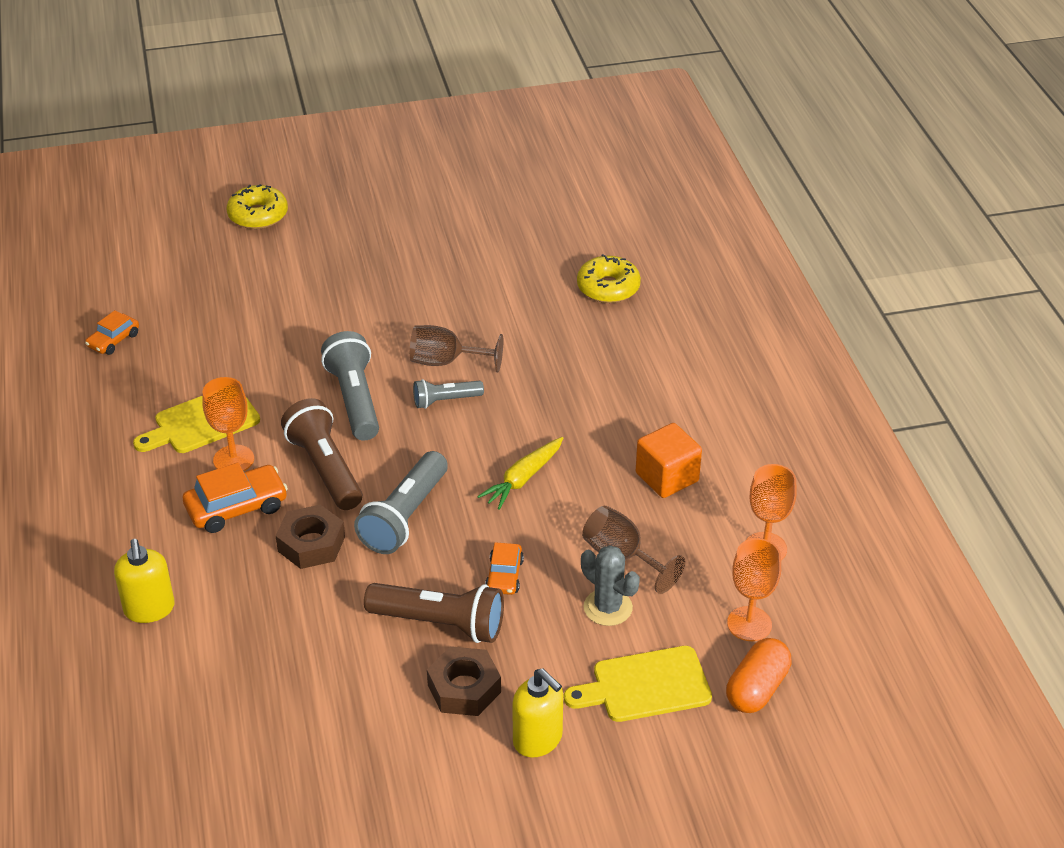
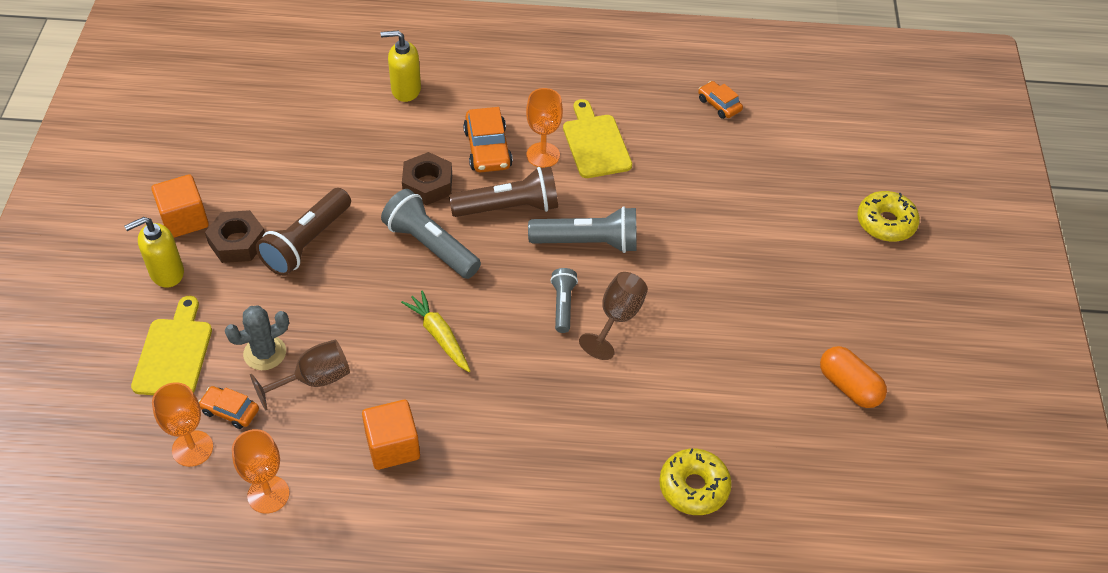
camera: 105 degrees right, 10 degrees up
(448, 756) = (184, 219): none -> orange cube
(504, 575) = (335, 294): orange car -> orange car (230, 411)
(757, 688) = (126, 428): orange capsule -> orange capsule (849, 386)

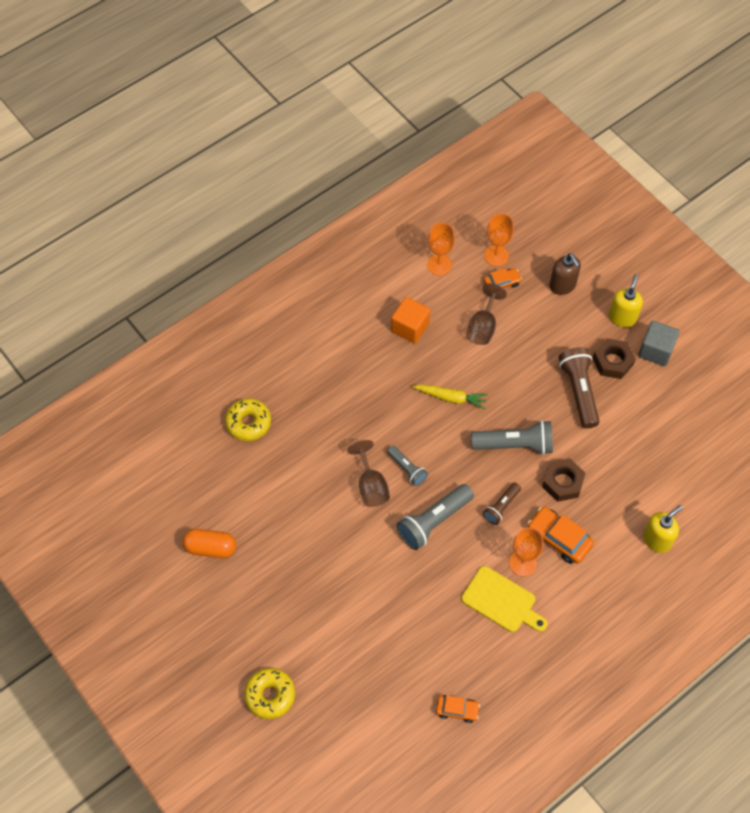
camera: 140 degrees right, 10 degrees up
(174, 353) = (562, 285): yellow cutting board -> brown soap dispenser
(184, 219) = (655, 350): orange cube -> grey cube
(265, 353) = (522, 320): grey cactus -> none
(509, 207) = (501, 507): brown flashlight -> brown flashlight, size x0.58

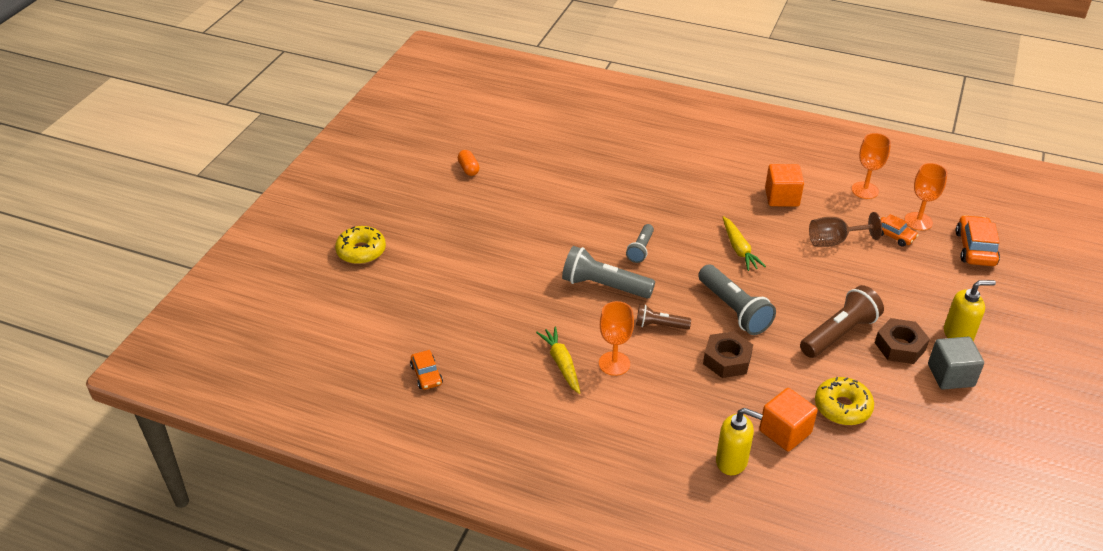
camera: 60 degrees right, 20 degrees down
(210, 548) = (468, 169): orange capsule -> orange capsule, size x0.66
(248, 423) = (597, 145): yellow donut -> yellow donut (842, 407)
(371, 486) = (604, 234): brown goblet -> none
(502, 601) = (561, 364): yellow cutting board -> yellow carrot
(559, 538) = (663, 380): orange car -> orange car (975, 248)
(562, 285) = (941, 277): brown soap dispenser -> none
(649, 489) = (785, 432): none -> orange cube

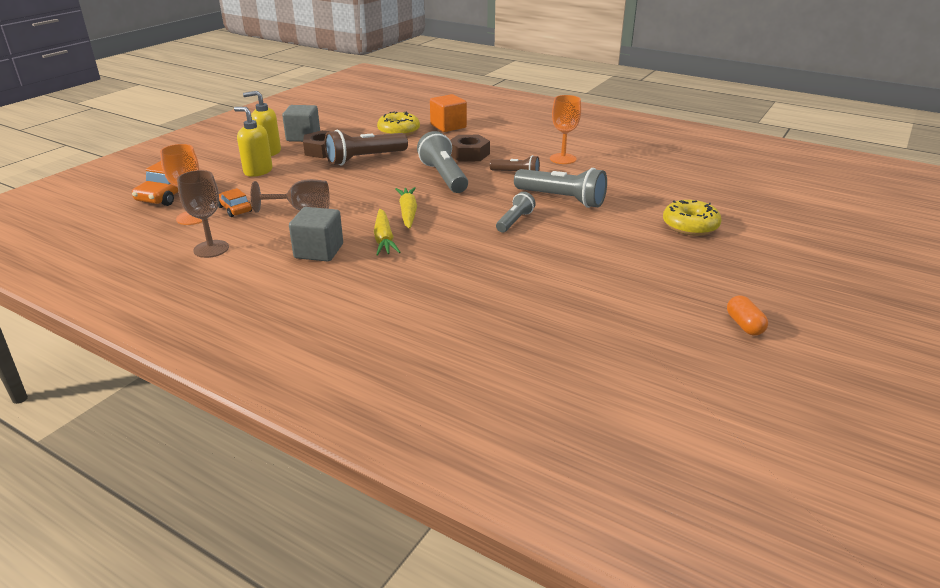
camera: 170 degrees left, 10 degrees down
(361, 251) = (844, 246): yellow donut -> yellow donut (690, 226)
(426, 375) = (723, 164): orange car -> none
(561, 364) = (607, 161): yellow carrot -> yellow carrot (384, 239)
(732, 461) = (492, 120): yellow soap dispenser -> yellow soap dispenser (258, 171)
(782, 197) = (319, 251): orange cube -> grey cube
(865, 190) = (211, 249): orange goblet -> brown goblet

